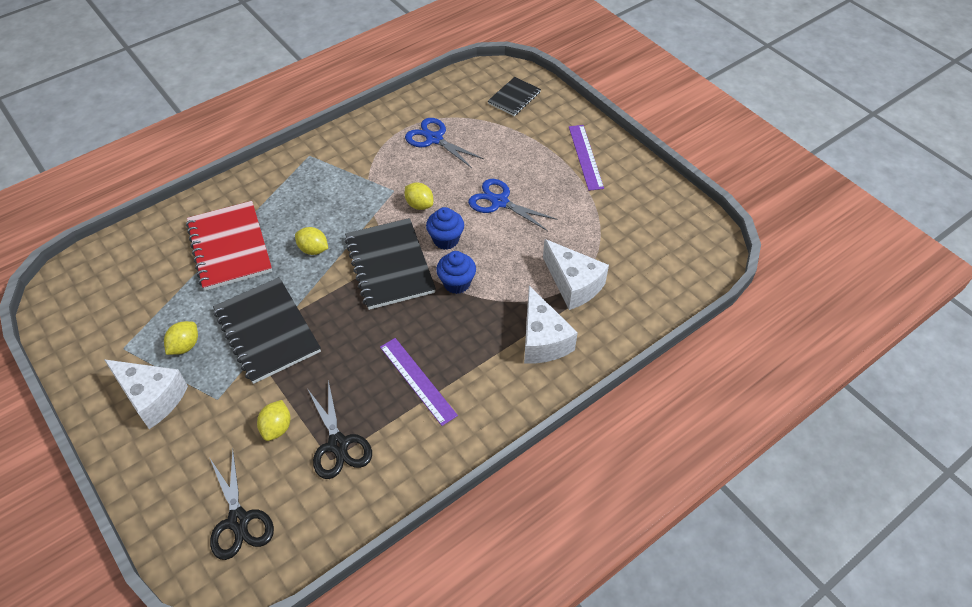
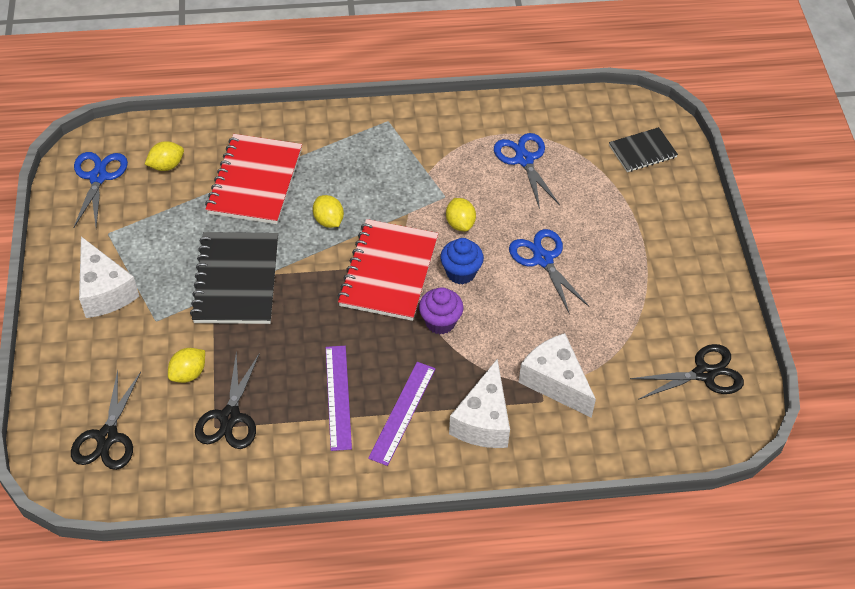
camera: 30 degrees right, 0 degrees up
(83, 306) = (98, 177): none -> blue scissors
(185, 346) = (159, 257): yellow lemon -> yellow lemon (166, 166)
(390, 265) = (389, 272): black notebook -> red notebook
(456, 283) = (440, 322): blue cupcake -> purple cupcake
(573, 284) = (555, 382): white cheese -> white cheese turned 150 degrees clockwise
(585, 157) = (671, 253): purple ruler -> purple ruler (402, 412)
(669, 227) = (704, 373): none -> black scissors

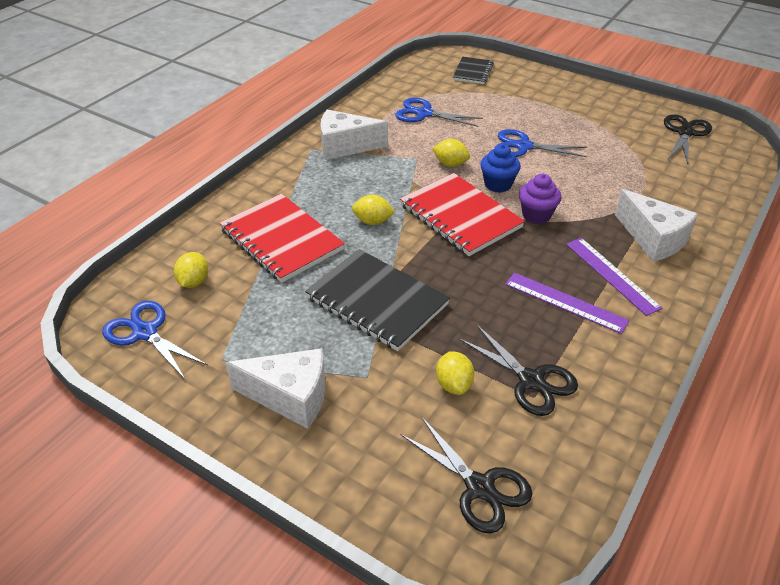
camera: 50 degrees left, 10 degrees down
(555, 382) = (642, 191): white cheese -> white cheese (345, 146)

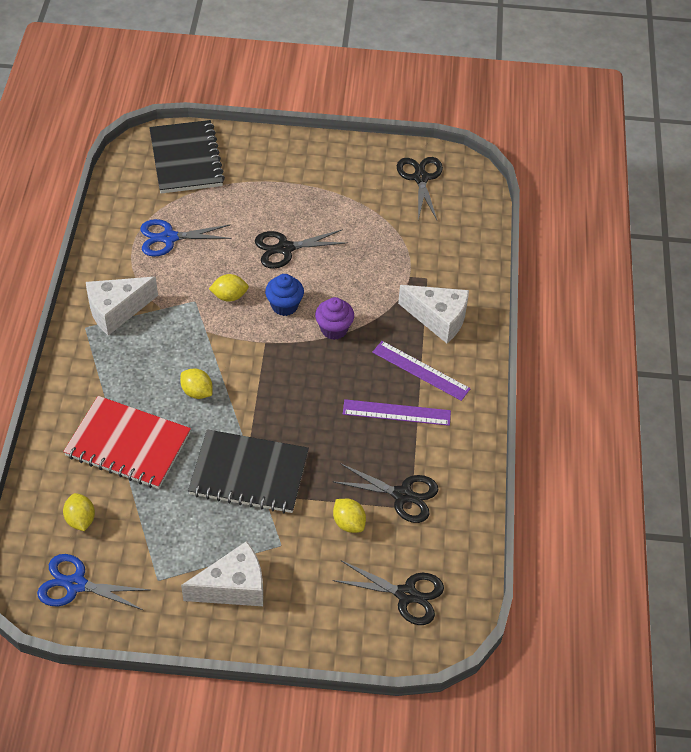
camera: 30 degrees left, 10 degrees up
(373, 221) = (197, 392): yellow lemon -> yellow lemon turned 60 degrees clockwise
(460, 216) = (270, 356): red notebook -> none
(473, 72) = (186, 159): black notebook -> black notebook, size x1.76
(523, 146) = (285, 248): blue scissors -> black scissors

